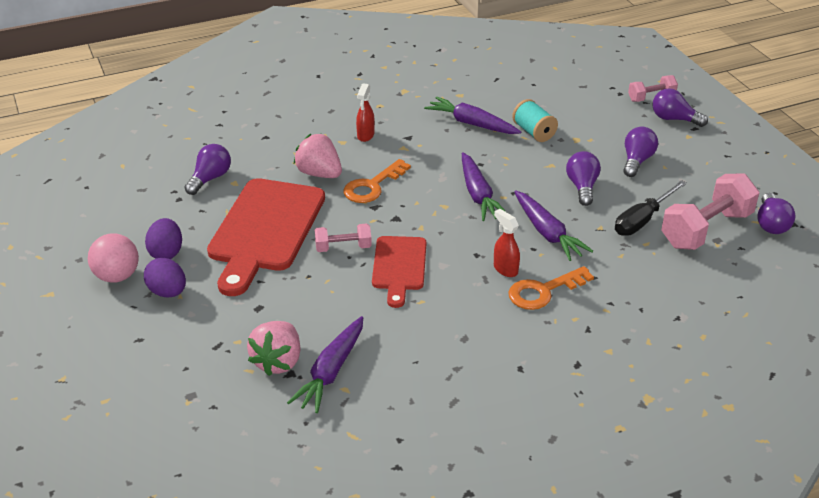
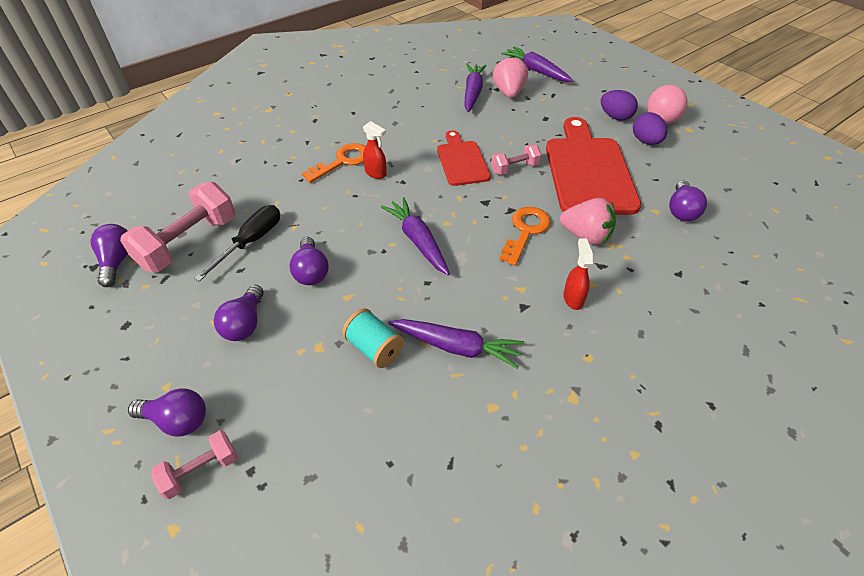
camera: 165 degrees right, 10 degrees up
(547, 233) = (344, 212): purple carrot -> purple carrot (536, 71)

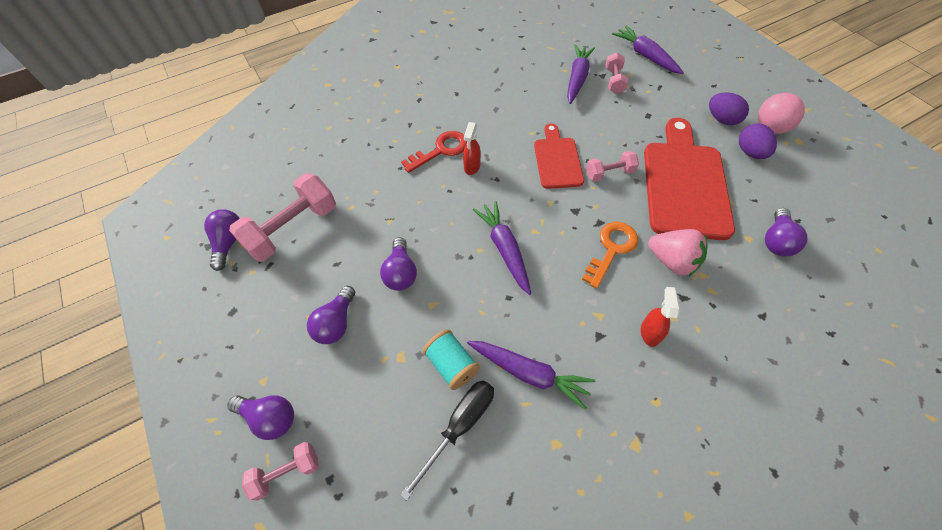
camera: 10 degrees right, 10 degrees up
(251, 242) = (348, 234): black screwdriver -> black screwdriver (459, 426)
(342, 161) = (441, 150): orange key -> red key
(376, 173) = (472, 167): red spray bottle -> red spray bottle turned 60 degrees clockwise
(509, 92) = (614, 81): pink strawberry -> pink dumbbell

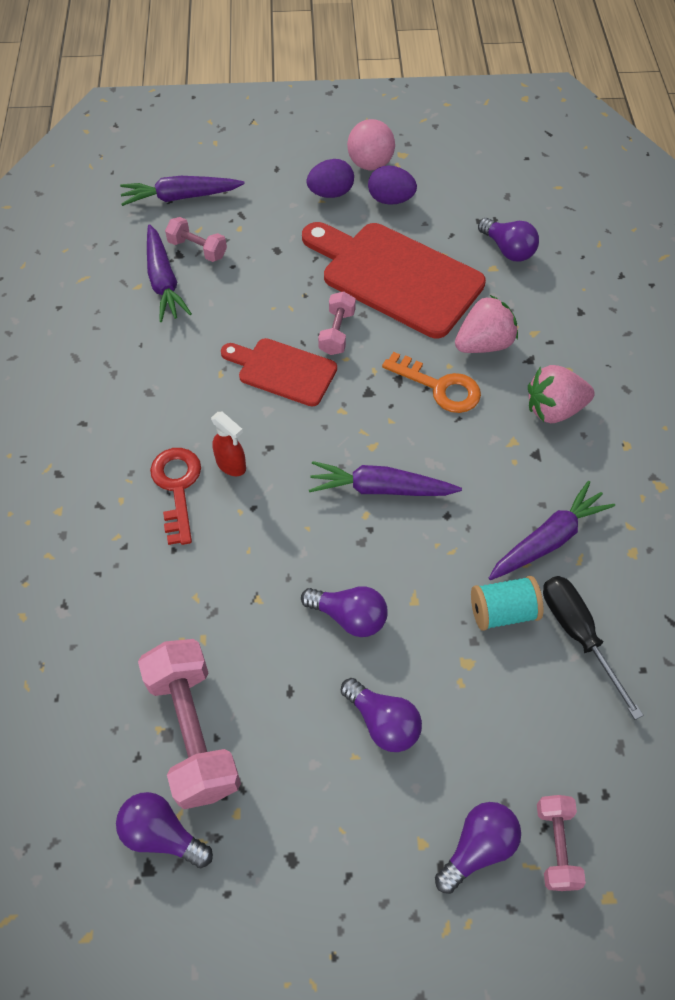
camera: 65 degrees left, 0 degrees up
(577, 78) = (164, 281): purple carrot -> purple carrot turned 150 degrees counterclockwise
(611, 249) = (439, 387): orange key -> orange key turned 150 degrees clockwise
(650, 332) = (554, 409): red spray bottle -> pink strawberry

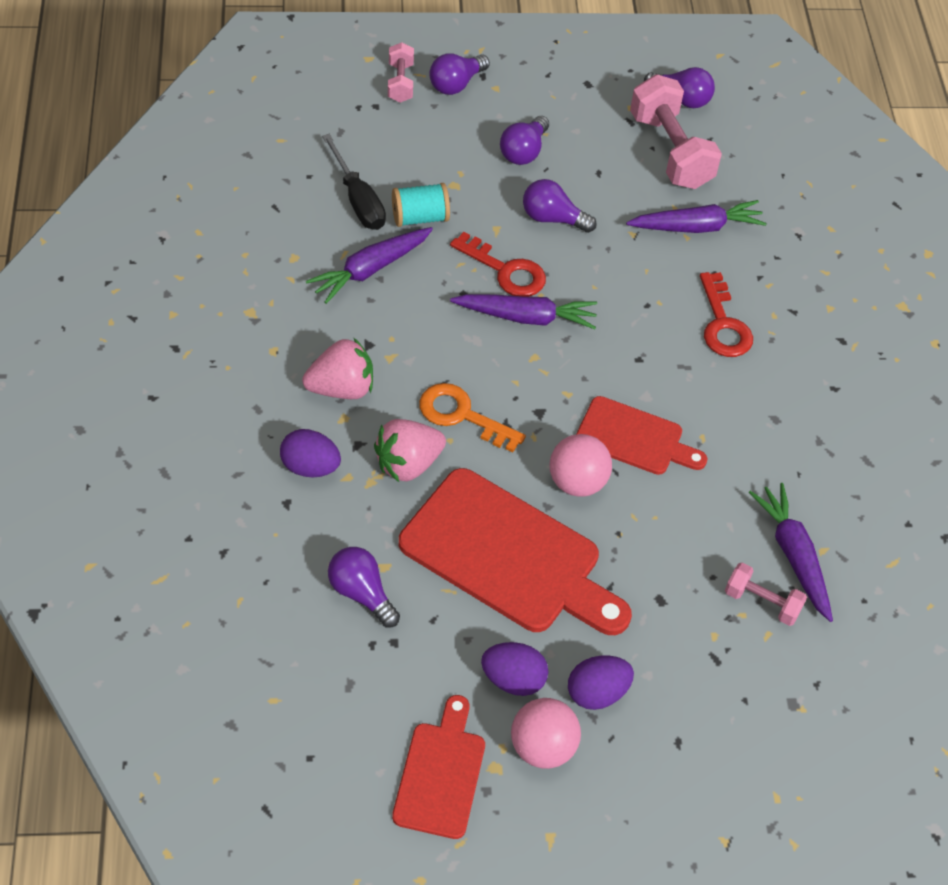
camera: 175 degrees right, 5 degrees down
(180, 197) = (803, 689): purple carrot -> purple carrot (697, 227)
(231, 465) = (674, 343): red spray bottle -> none
(337, 332) = (577, 482): pink dumbbell -> pink ball
(383, 722) = (524, 151): purple light bulb -> purple light bulb turned 105 degrees counterclockwise
(402, 543) = (505, 271): none -> red key
(438, 150) = (440, 774): none -> red cutting board
(567, 339) = (310, 467): none -> purple egg

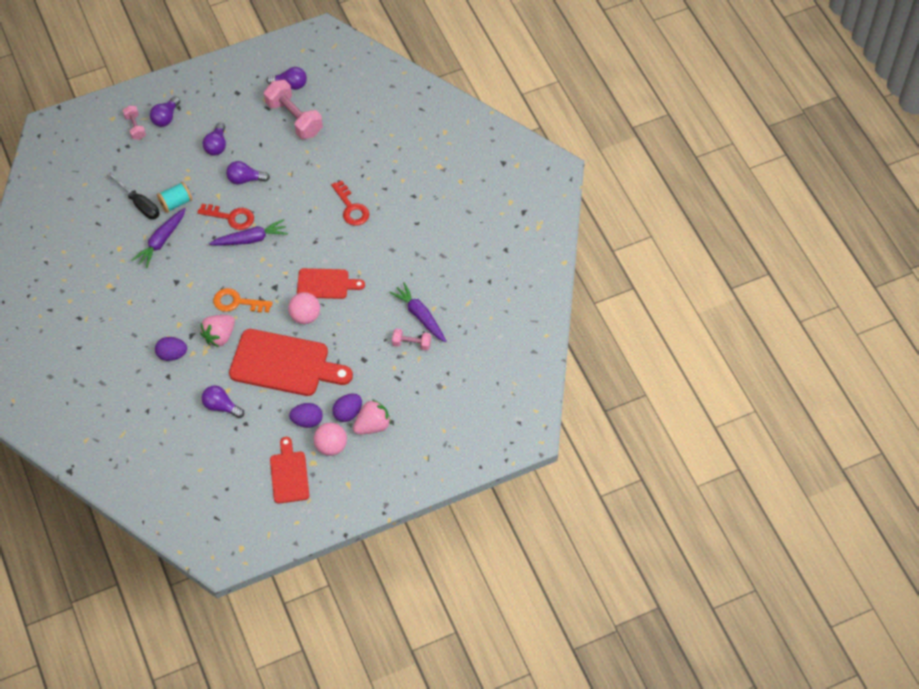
camera: 15 degrees left, 5 degrees up
(341, 388) = (172, 309): pink strawberry -> pink strawberry (372, 425)
(697, 227) = (321, 158): purple carrot -> none

